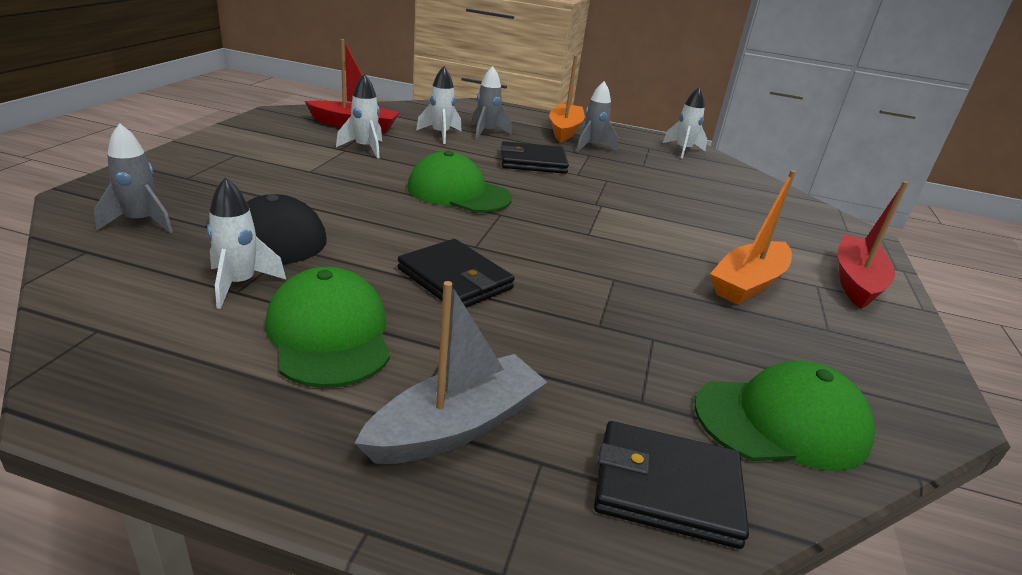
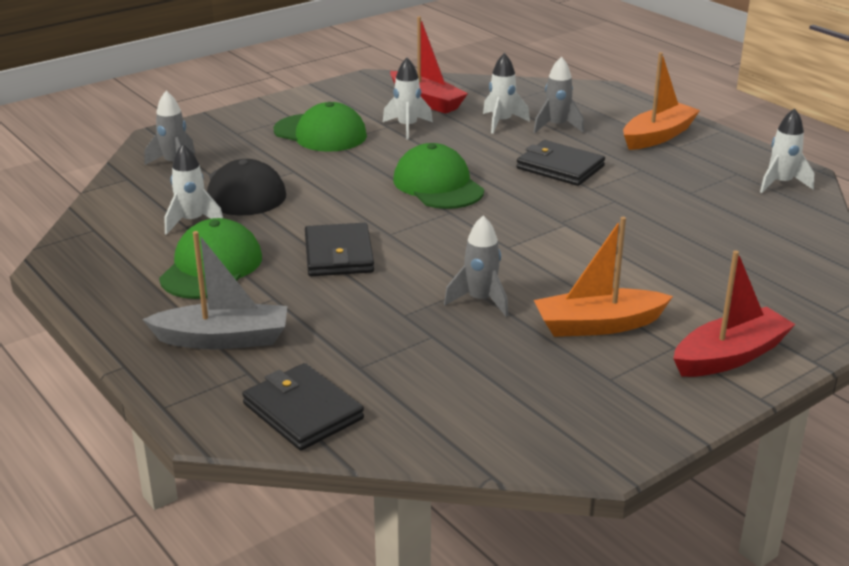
camera: 40 degrees right, 0 degrees up
(592, 147) = (659, 161): grey rocket -> grey rocket (480, 301)
(782, 422) = (443, 413): green cap -> green cap (320, 133)

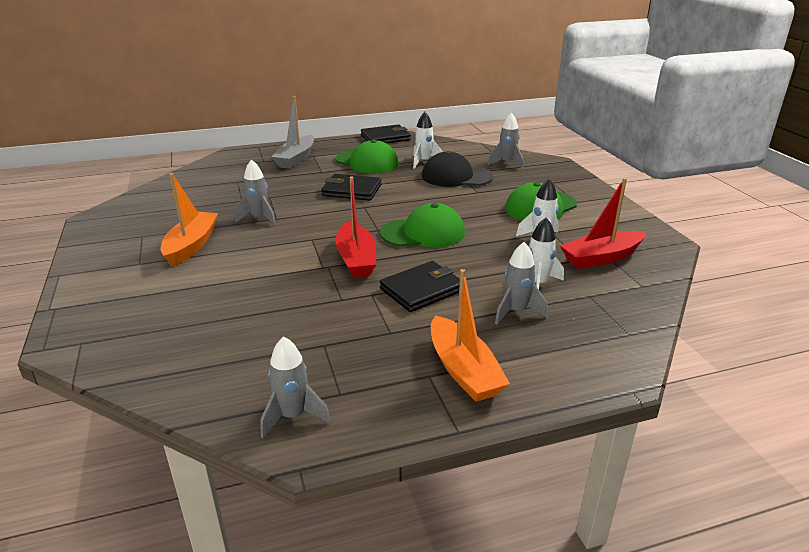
camera: 110 degrees right, 0 degrees up
(302, 411) = (220, 167): black wallet -> black wallet (385, 138)
(730, 356) = (104, 279): red boat -> red boat (356, 259)
(781, 184) = (293, 416): white rocket -> grey rocket

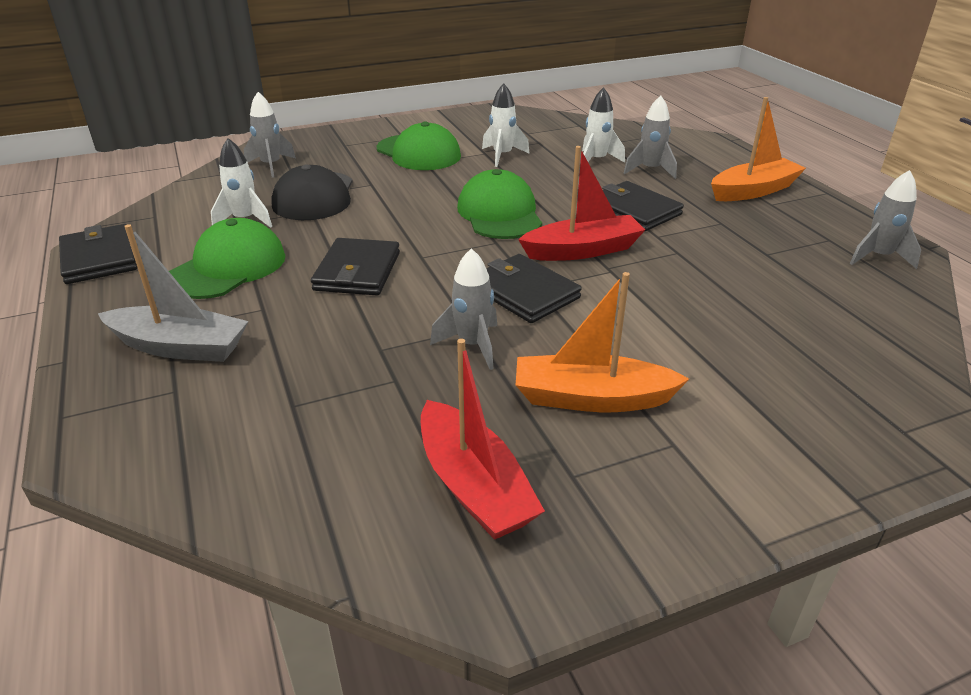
camera: 95 degrees left, 5 degrees up
(307, 235) = (524, 292): none -> black wallet
(601, 258) = (534, 135): red boat -> red boat (474, 486)

